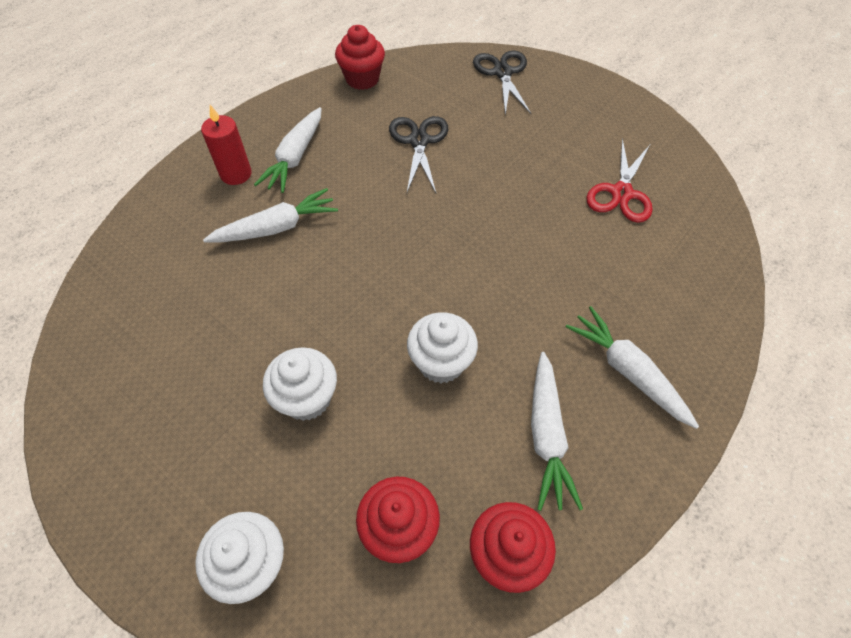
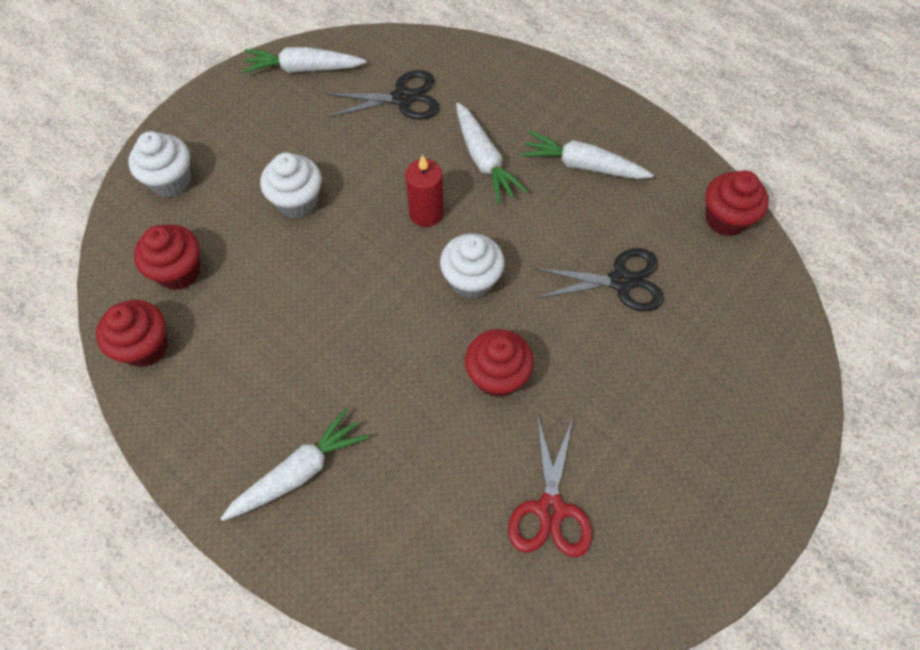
camera: 90 degrees right, 5 degrees up
(236, 174) = (554, 119): red candle -> red candle (426, 213)
(441, 363) = (323, 302): white cupcake -> white cupcake (471, 280)
(502, 73) = (770, 382): black scissors -> black scissors (402, 98)
(513, 222) = (497, 376): none -> red cupcake
(547, 436) = (240, 387): white carrot -> white carrot (303, 69)
(621, 193) = (550, 509): red scissors -> red scissors turned 105 degrees counterclockwise

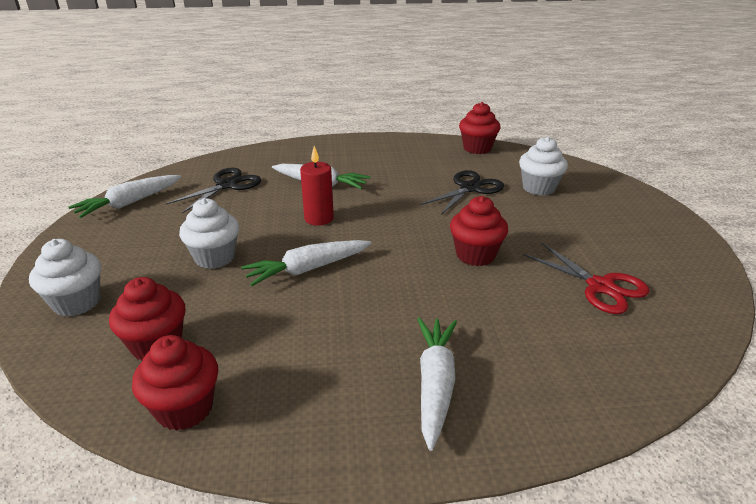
camera: 45 degrees left, 30 degrees down
(471, 280) = (393, 228): white cupcake -> white cupcake (538, 188)
(582, 165) = (379, 163): white carrot -> white carrot (307, 269)

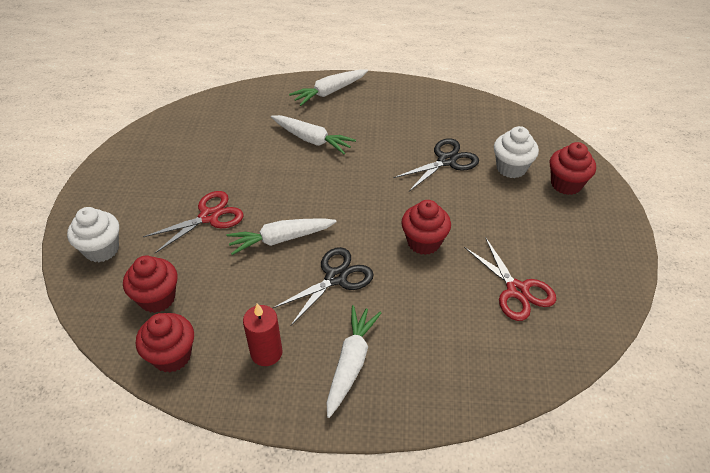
camera: 10 degrees right, 15 degrees up
(129, 203) = (145, 144): white carrot -> white carrot (329, 92)
(215, 257) = (209, 217): white cupcake -> red scissors
(227, 185) = (229, 131): black scissors -> black scissors (335, 278)
(319, 218) = (301, 182): red candle -> red candle (266, 353)
(477, 148) = (472, 106): red cupcake -> red cupcake (566, 184)

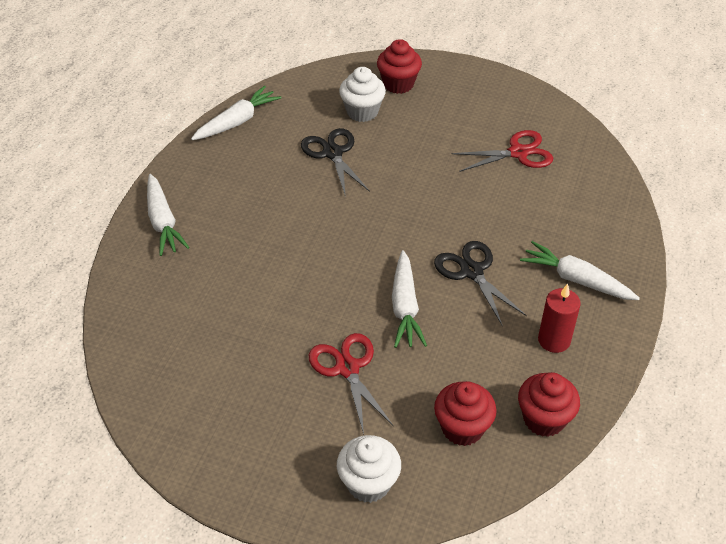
camera: 75 degrees left, 0 degrees up
(312, 140) = (248, 253): white carrot -> white carrot (237, 121)
(423, 242) = (443, 198): red cupcake -> none

